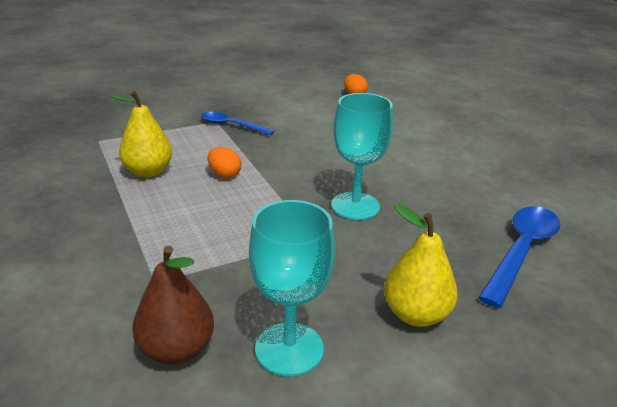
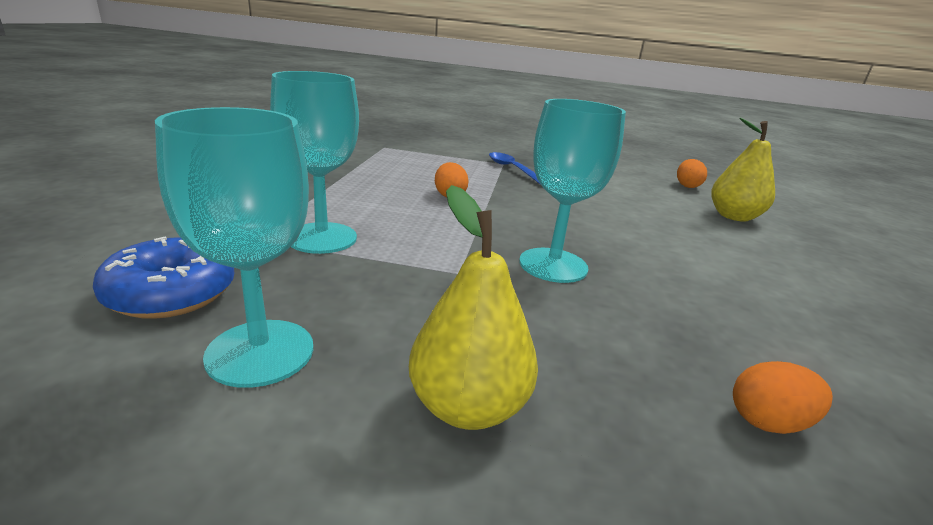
camera: 35 degrees right, 5 degrees down
(148, 171) = (387, 173): yellow pear -> yellow pear (733, 217)
(177, 349) = (171, 294): brown pear -> blue donut
(198, 257) = (322, 238): none -> turquoise goblet
(521, 251) = (768, 422): blue spoon -> orange egg

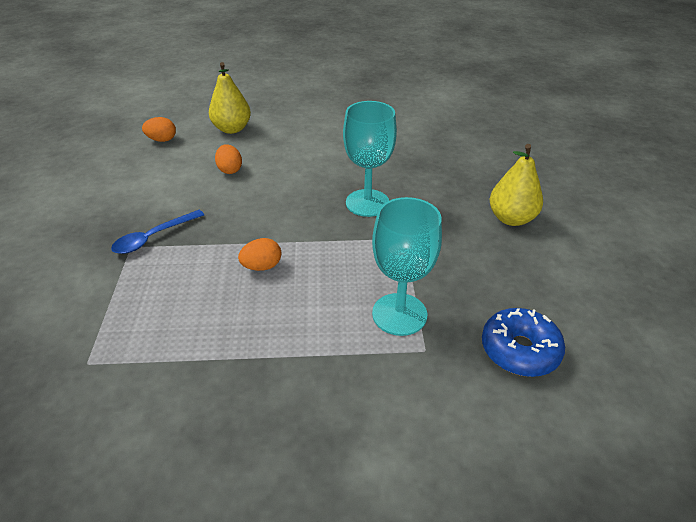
camera: 100 degrees left, 15 degrees up
(260, 352) = (532, 287): turquoise goblet -> none
(768, 422) = (460, 152): orange egg -> orange egg (230, 170)

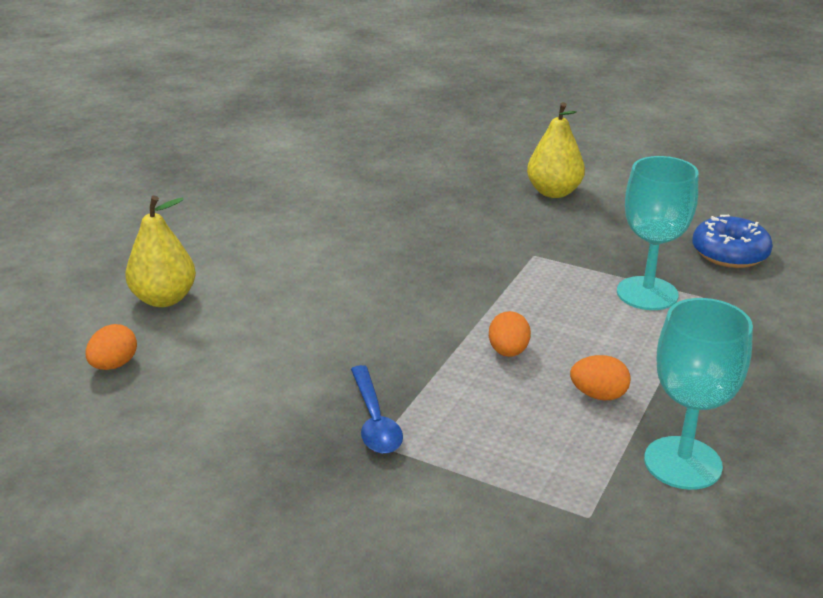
camera: 60 degrees left, 10 degrees down
(230, 170) = (274, 326): orange egg -> orange egg (598, 395)
(367, 203) = (452, 255): turquoise goblet -> turquoise goblet (682, 463)

